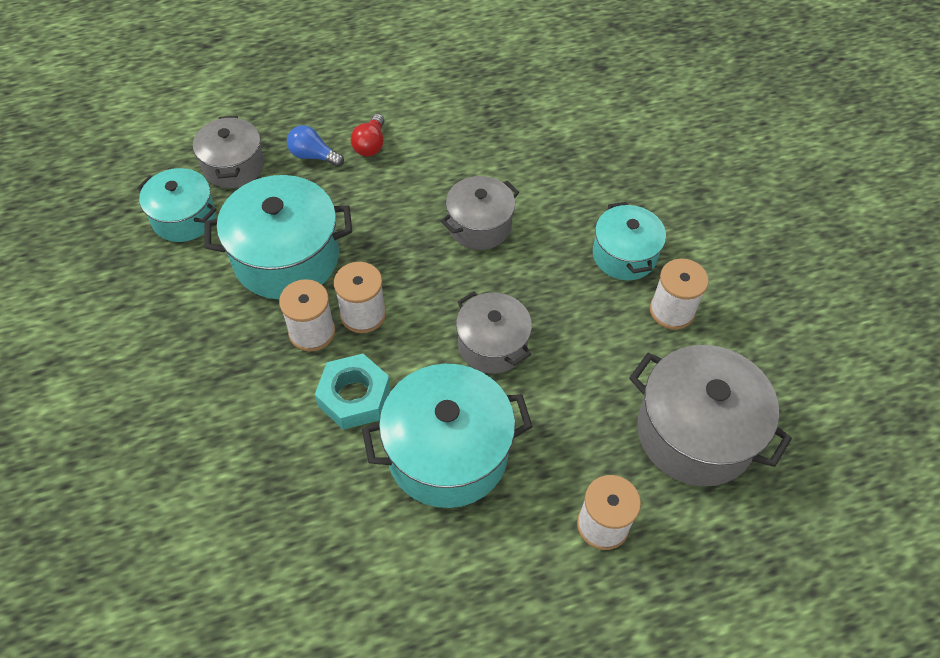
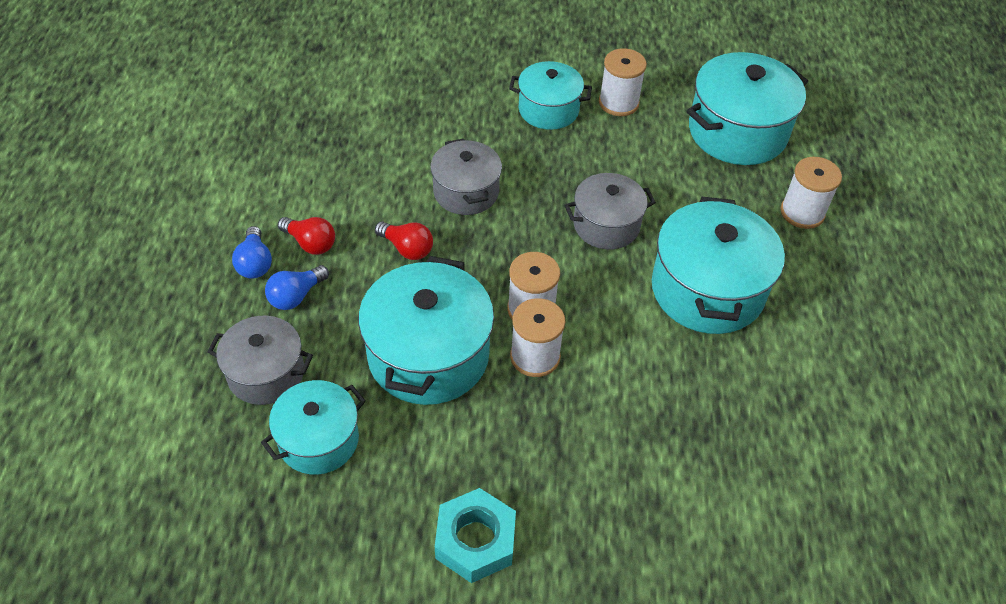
camera: 70 degrees left, 5 degrees down
(335, 120) = (255, 263): none -> blue light bulb
(354, 397) = (625, 342): turquoise nut -> turquoise nut (475, 540)
(393, 206) = (407, 248): none -> red light bulb
(695, 433) = (737, 132): grey pot -> turquoise pot

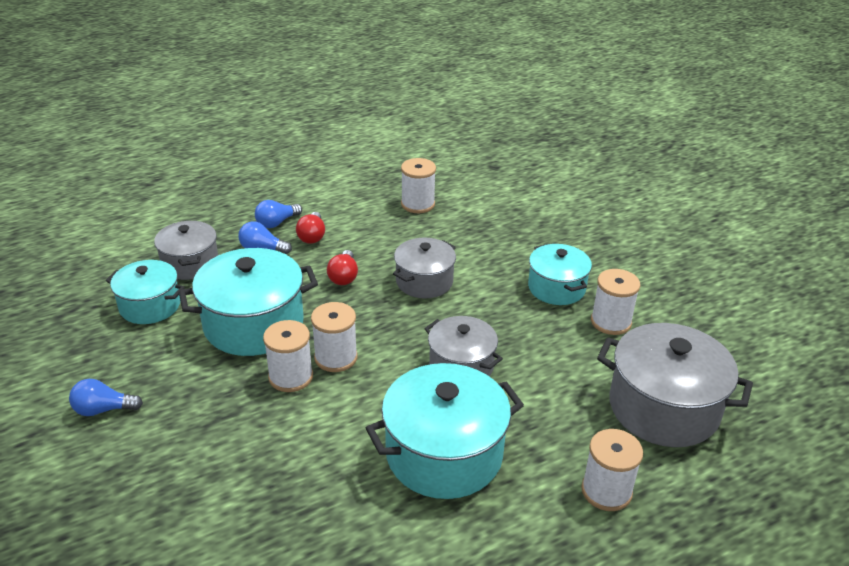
camera: 60 degrees right, 15 degrees down
(330, 134) = (418, 204): none -> white spool
(475, 540) = (103, 409): turquoise nut -> blue light bulb
(737, 132) = (663, 408): turquoise pot -> grey pot

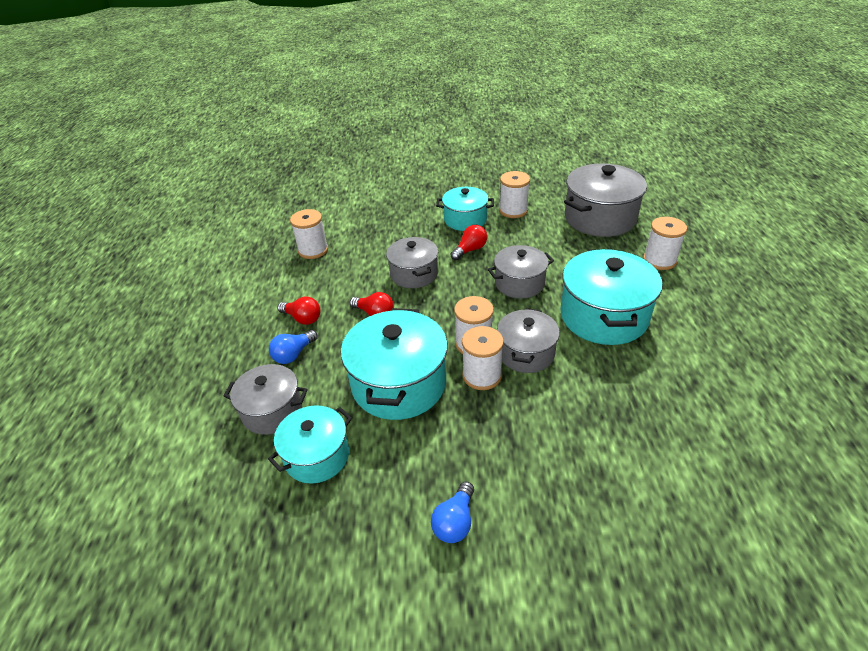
camera: 60 degrees left, 5 degrees up
(277, 223) = (261, 336): blue light bulb -> none
(341, 401) = (526, 353): none -> grey pot
(498, 309) = (470, 250): none -> red light bulb

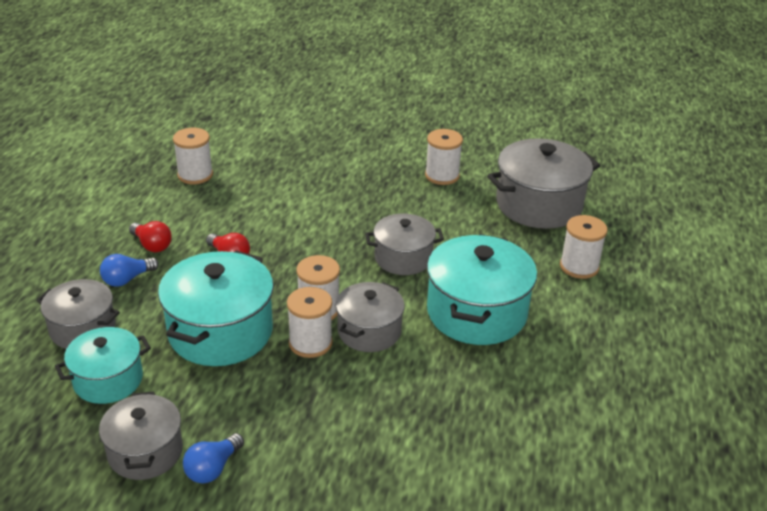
camera: 10 degrees right, 5 degrees down
(414, 274) = (292, 223): grey pot -> grey pot (145, 452)
(465, 219) = (380, 175): turquoise pot -> none
(470, 250) = (368, 210): red light bulb -> none

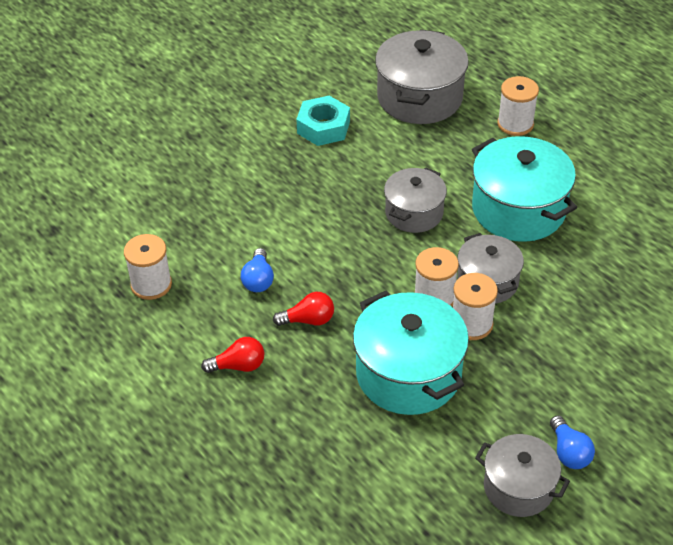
camera: 50 degrees left, 10 degrees up
(83, 329) = (322, 467): grey pot -> none
(108, 380) = (409, 477): turquoise pot -> none
(127, 279) = (275, 406): blue light bulb -> blue light bulb (258, 280)
(442, 175) = (323, 127): white spool -> turquoise nut

